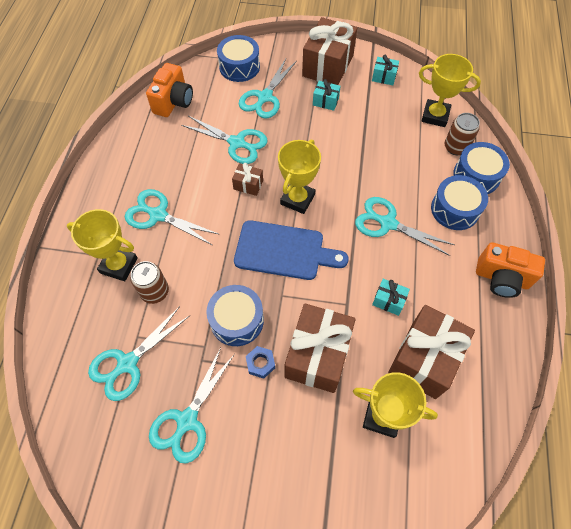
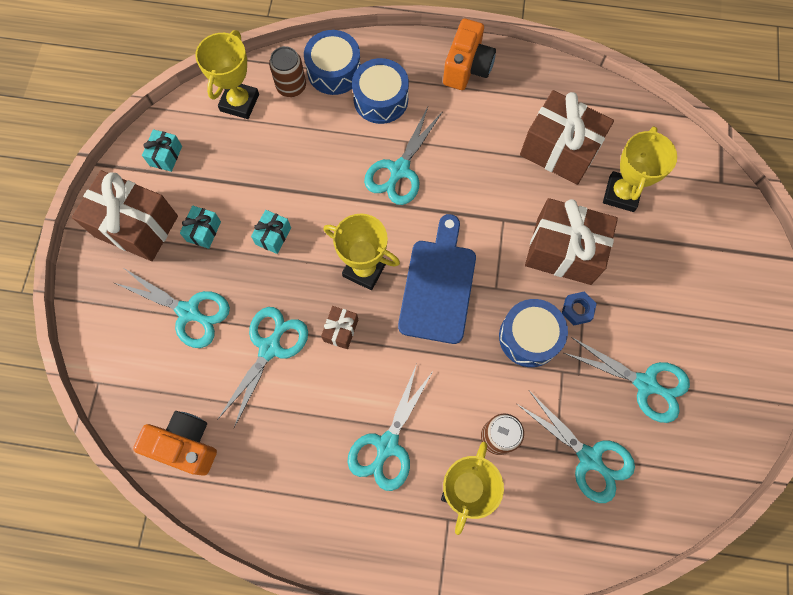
camera: 90 degrees left, 10 degrees up
(239, 67) = (123, 350): blue drum -> none
(388, 301) = (497, 177): turquoise gift -> turquoise gift (273, 236)

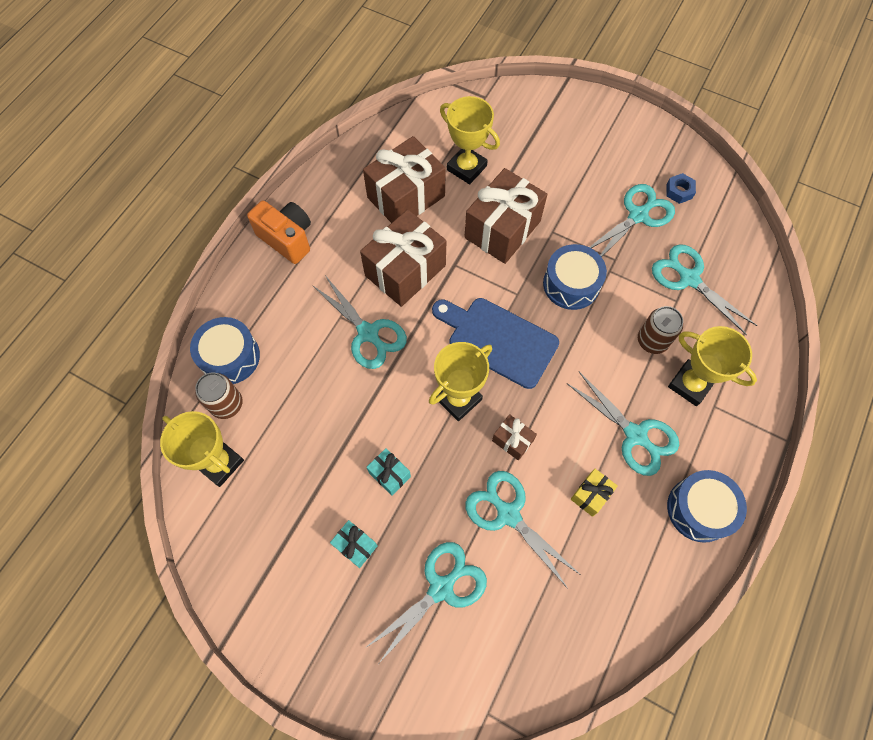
camera: 70 degrees left, 5 degrees down
(136, 226) = (318, 620): brown gift -> brown gift (405, 270)
(166, 156) = (246, 563): turquoise gift -> none
(186, 444) = (583, 631): orange camera -> none
(312, 417) = (591, 495): none -> yellow gift
(381, 99) = (283, 324): blue drum -> blue drum (699, 509)
(577, 310) = (559, 239): blue nut -> blue nut (679, 191)
(589, 458) = (688, 278): turquoise scissors -> turquoise scissors turned 105 degrees counterclockwise

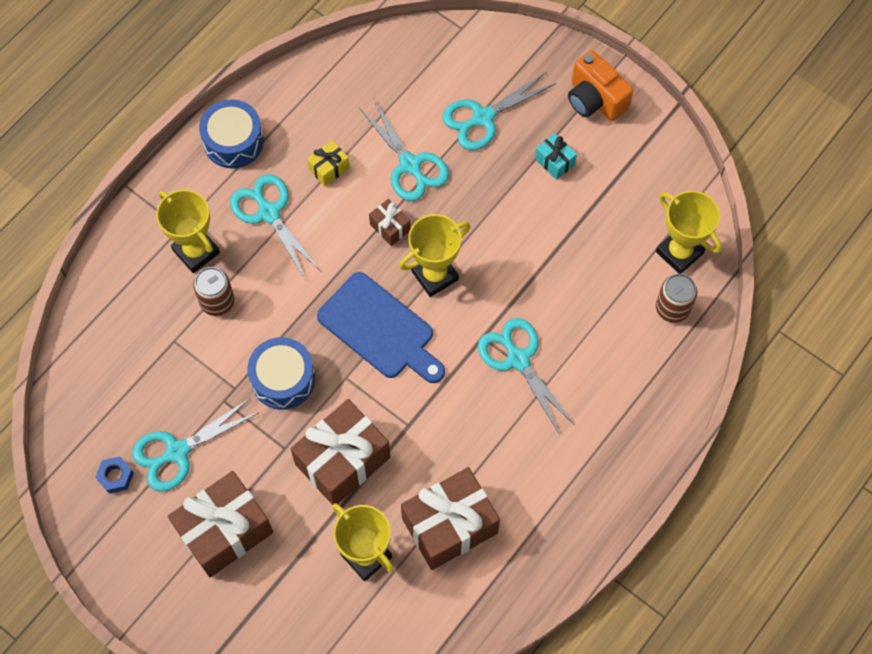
camera: 170 degrees left, 0 degrees up
(230, 357) = (668, 357): blue drum -> none
(287, 239) = (599, 491): orange camera -> orange camera (595, 100)
(389, 474) = (515, 216): turquoise gift -> none
(405, 270) = (466, 427): brown gift -> brown gift (225, 531)
(688, 278) = (150, 364): turquoise scissors -> none

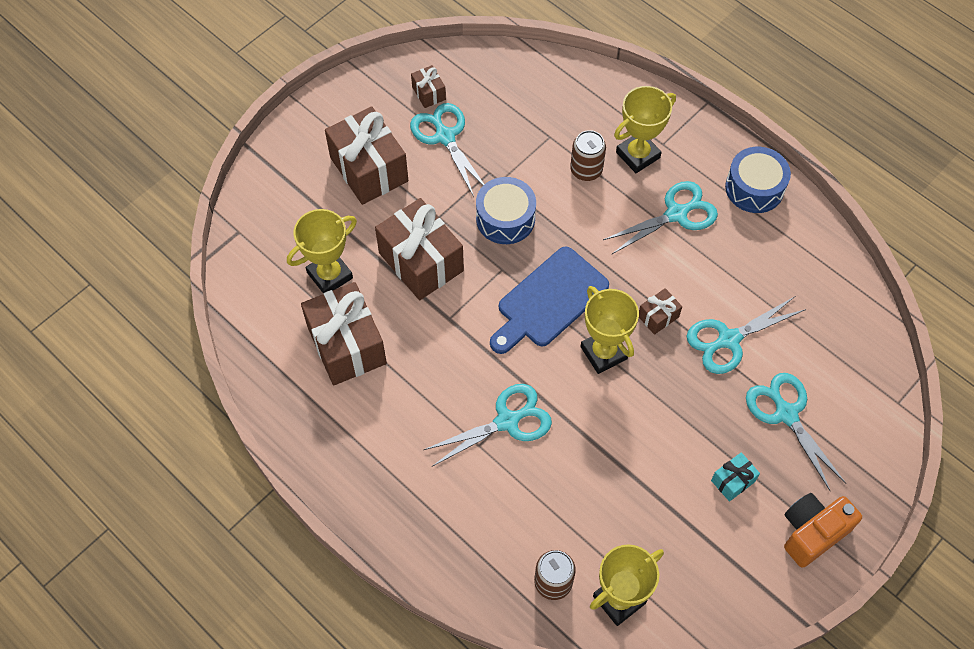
camera: 95 degrees right, 5 degrees down
(115, 476) = (428, 93): blue nut -> brown gift
(329, 168) = (724, 267): yellow gift -> none

